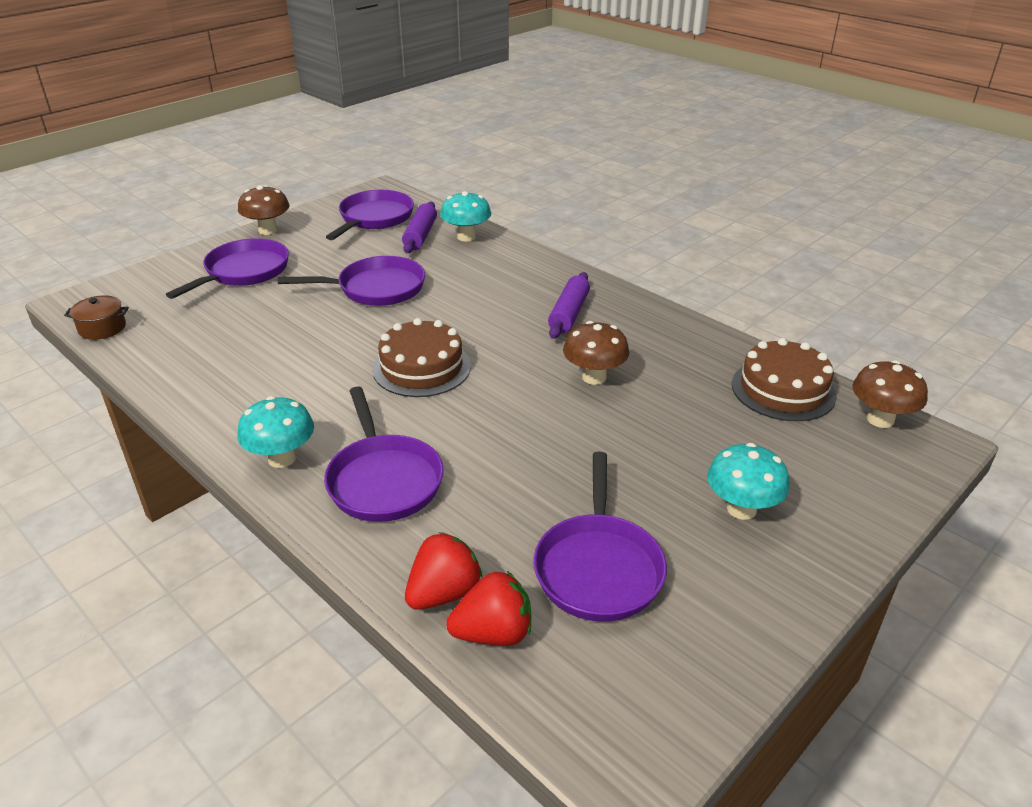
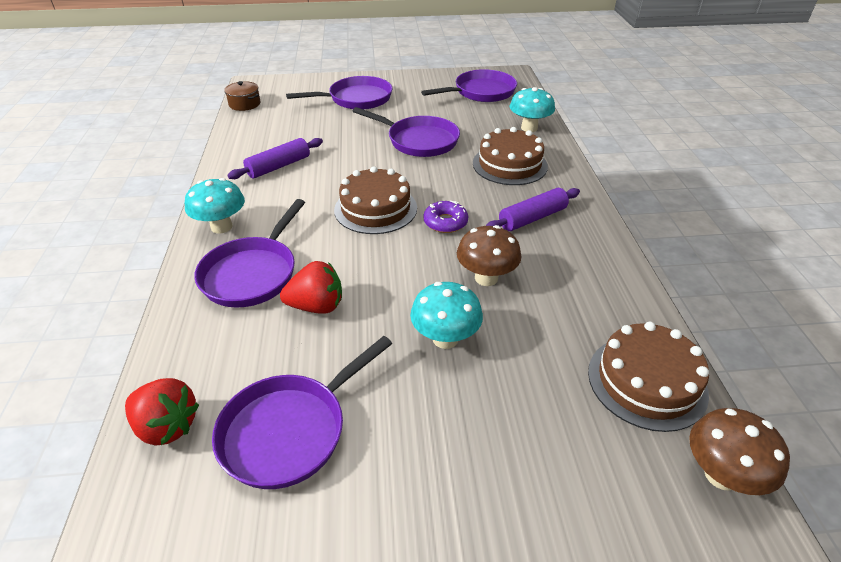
camera: 40 degrees right, 5 degrees up
(268, 230) = (404, 77): brown mushroom -> none
(420, 235) = (497, 115): purple rolling pin -> purple rolling pin (278, 166)
(444, 593) = (180, 375): red strawberry -> red strawberry (316, 306)
(492, 277) = (509, 164): none -> brown cake
(502, 350) = (445, 222): none -> purple donut
(741, 509) = (461, 465): turquoise mushroom -> turquoise mushroom (445, 339)

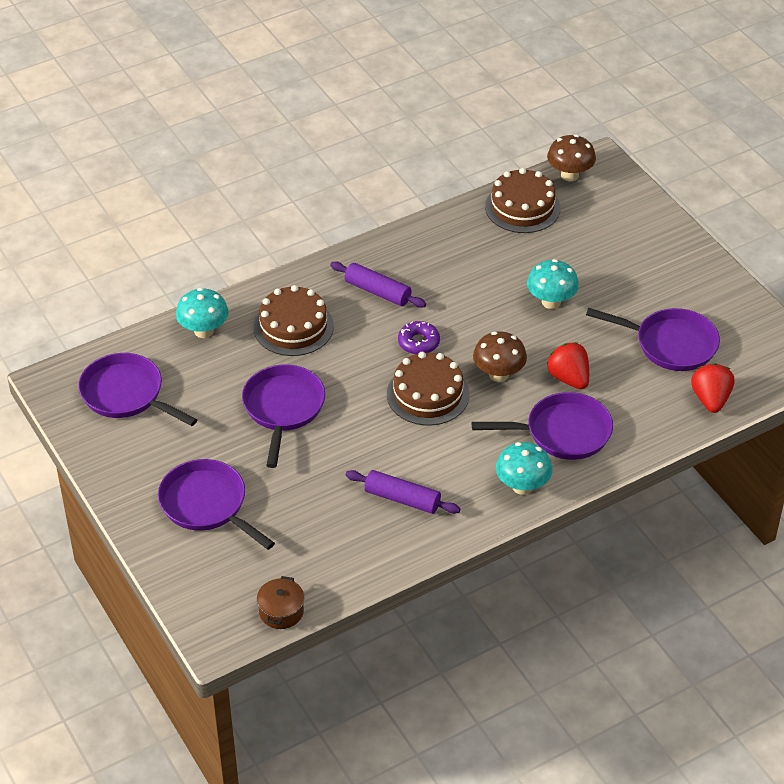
camera: 115 degrees left, 5 degrees up
(486, 278) = (475, 299): brown mushroom -> brown mushroom (498, 374)

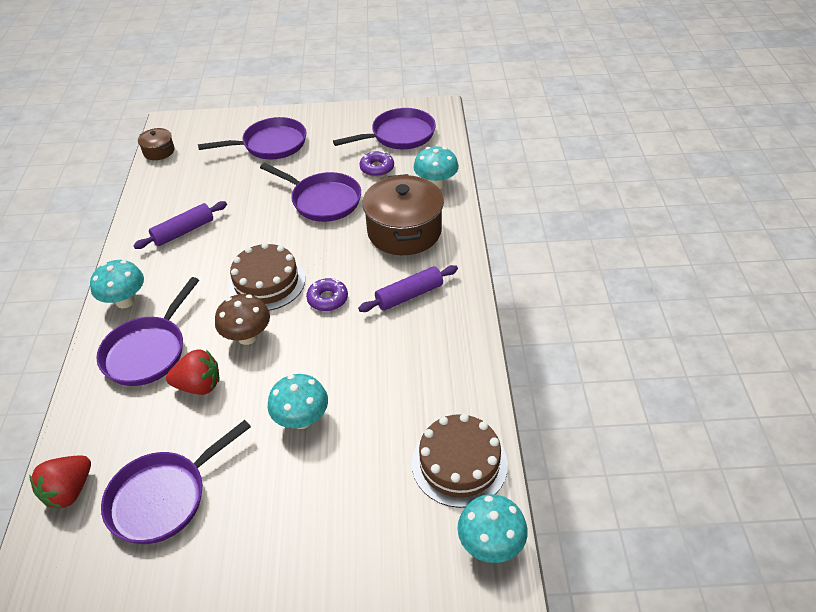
camera: 120 degrees right, 0 degrees up
(201, 388) = (377, 168): none -> purple donut
(293, 327) = (404, 231): brown cake -> brown pot
(569, 175) = (490, 544): brown mushroom -> turquoise mushroom
(710, 399) = (69, 491): red strawberry -> red strawberry turned 90 degrees clockwise

